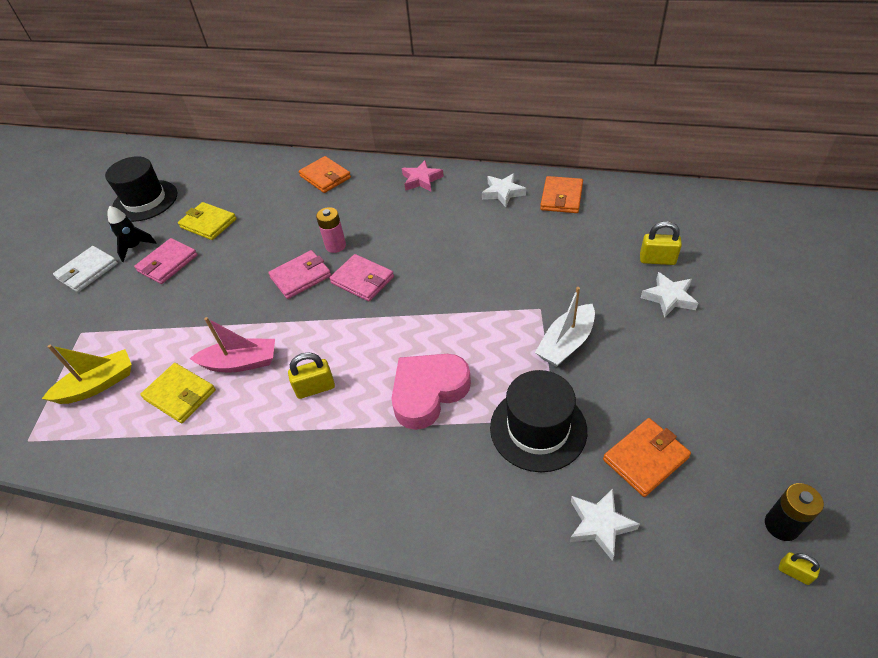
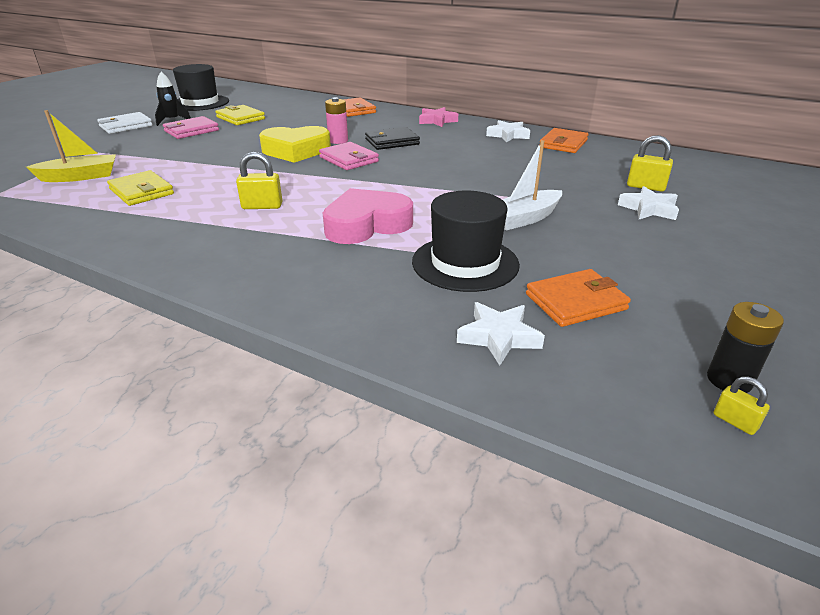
camera: 10 degrees right, 15 degrees down
(241, 363) = (208, 184): pink boat -> none
(301, 277) = (296, 151): pink wallet -> yellow heart
(392, 234) = (392, 142): none -> black wallet

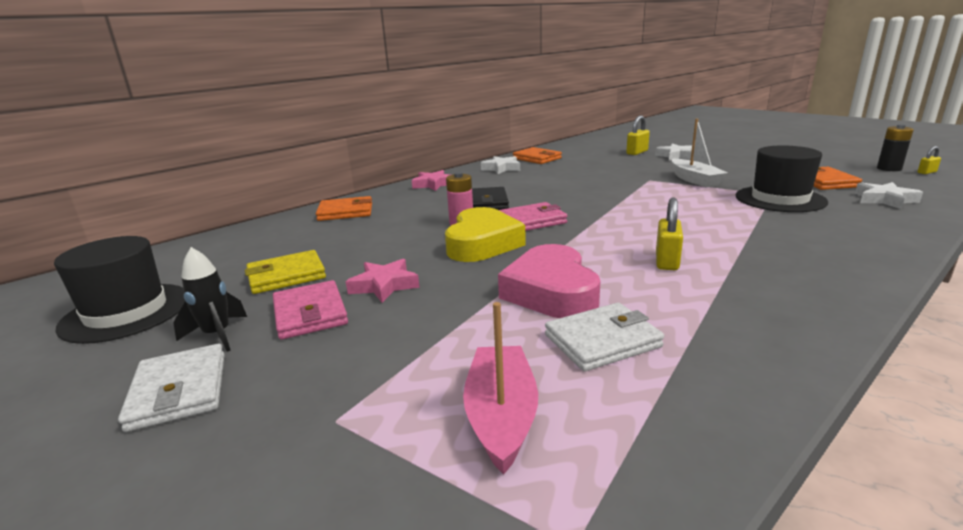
camera: 70 degrees left, 10 degrees down
(80, 177) = (501, 416): yellow boat -> pink boat
(141, 191) = (602, 341): yellow wallet -> white wallet
(225, 138) = (384, 285): none -> pink star
(366, 225) = (713, 221): pink heart -> pink heart (551, 292)

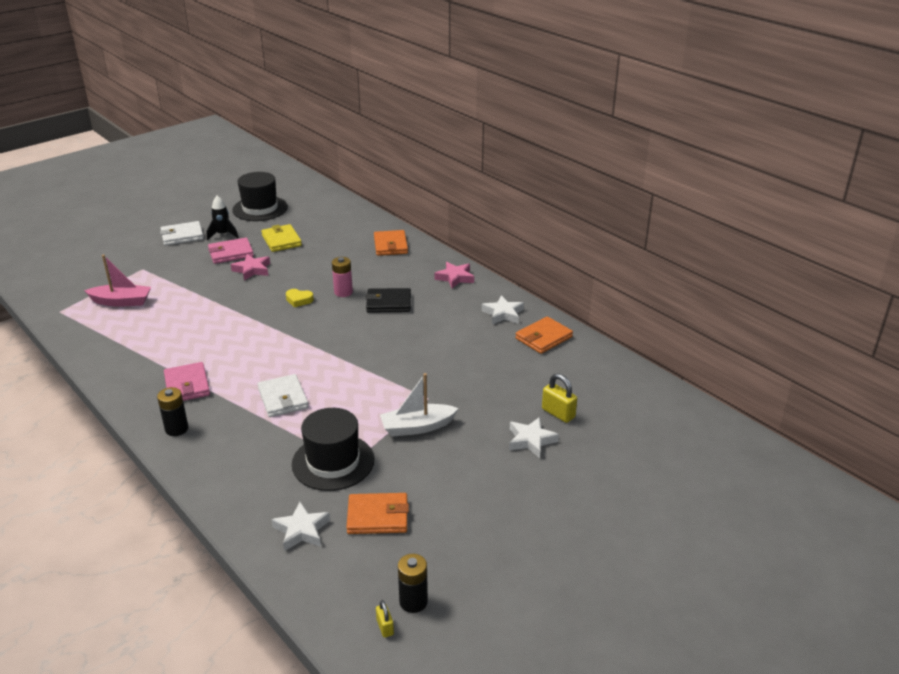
camera: 90 degrees right, 10 degrees up
(482, 243) = (299, 300): yellow heart -> yellow heart, size x0.45
(531, 221) = (334, 321): pink wallet -> pink wallet (187, 385)
(551, 292) = (214, 320): pink heart -> none
(602, 341) = (156, 330): white wallet -> white wallet (283, 398)
(666, 261) = (232, 367): yellow padlock -> none
(836, 274) = (176, 429): none -> black battery

